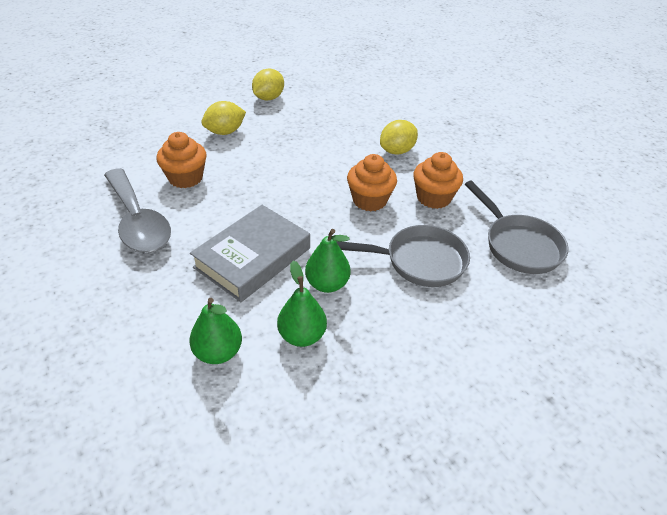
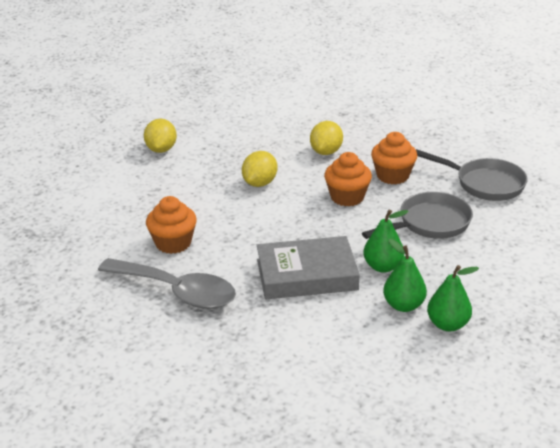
camera: 30 degrees left, 10 degrees down
(218, 352) = (358, 342): green pear -> green pear (448, 324)
(225, 132) = (159, 193): yellow lemon -> yellow lemon (260, 183)
(252, 258) = (306, 274): grey book -> grey book turned 75 degrees clockwise

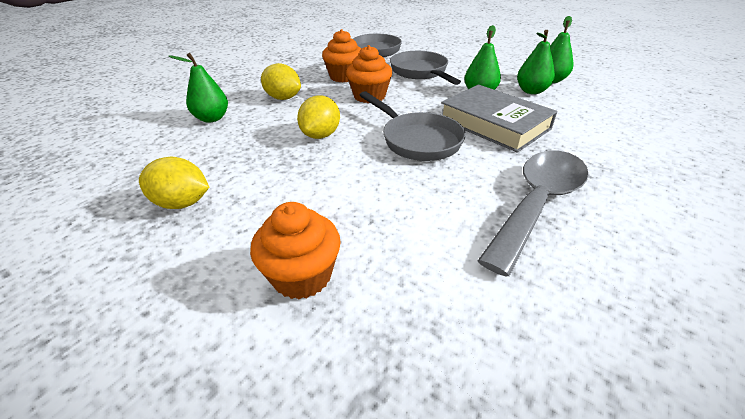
camera: 80 degrees left, 5 degrees up
(173, 243) = (432, 202): orange cupcake -> orange cupcake (302, 276)
(260, 183) = (321, 135): yellow lemon -> yellow lemon turned 75 degrees clockwise
(263, 231) = (417, 140): none -> grey pan
(275, 129) = (212, 118): none -> green pear
(306, 274) = (494, 124): grey book -> grey book turned 45 degrees counterclockwise

